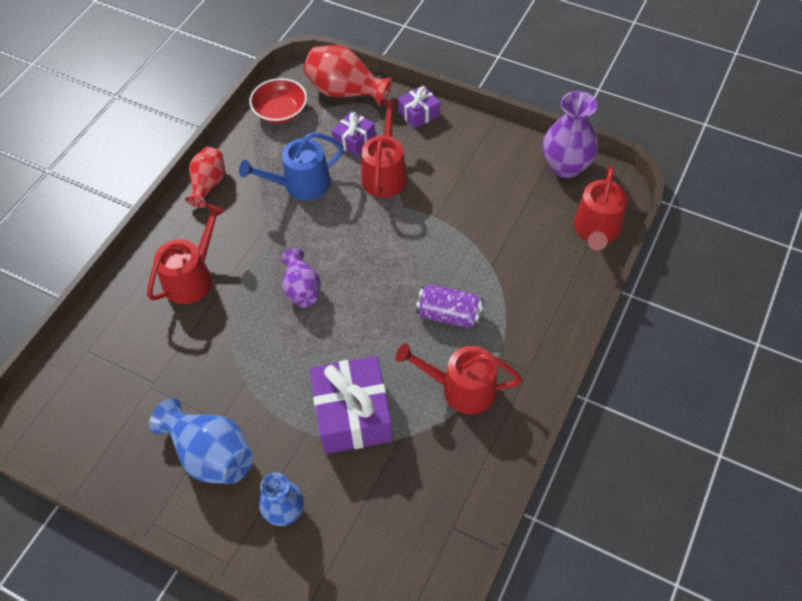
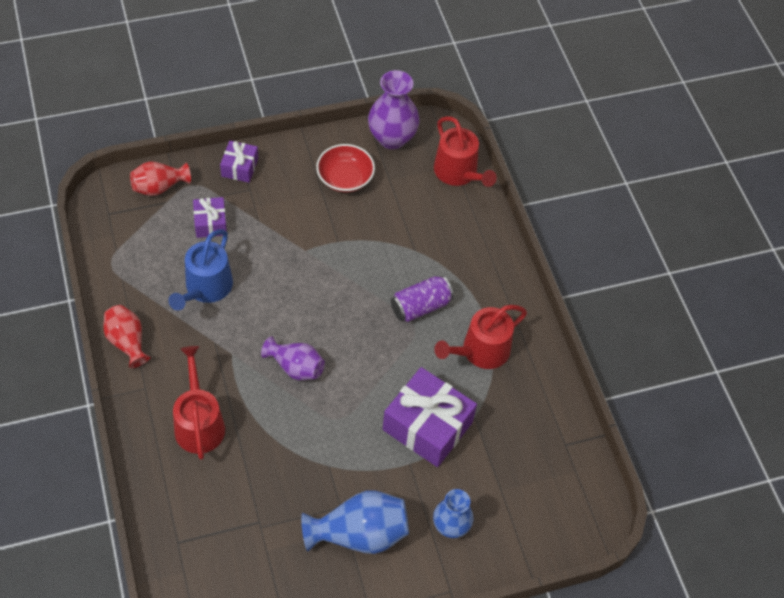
camera: 50 degrees left, 0 degrees up
(280, 111) = (121, 240): red bowl -> red bowl (345, 178)
(345, 92) = (159, 187): red vase -> red vase, size x0.65
(385, 174) = (264, 234): red watering can -> none

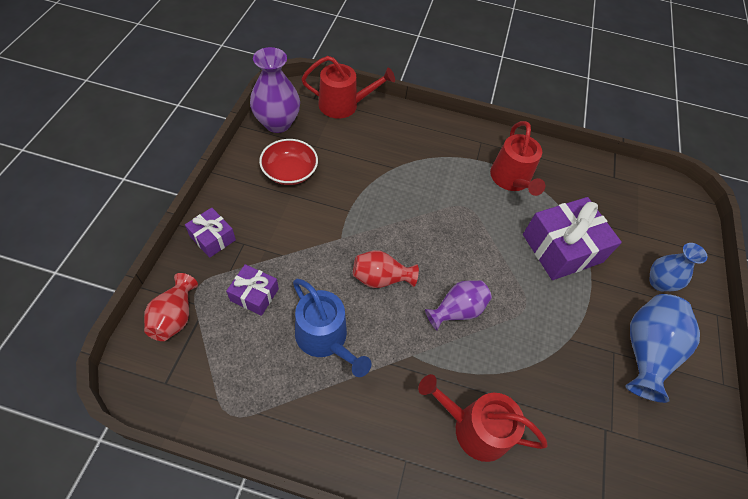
camera: 60 degrees left, 0 degrees up
(127, 342) = (339, 449): red vase -> red vase (381, 278)
(420, 306) = (449, 192): purple can -> none

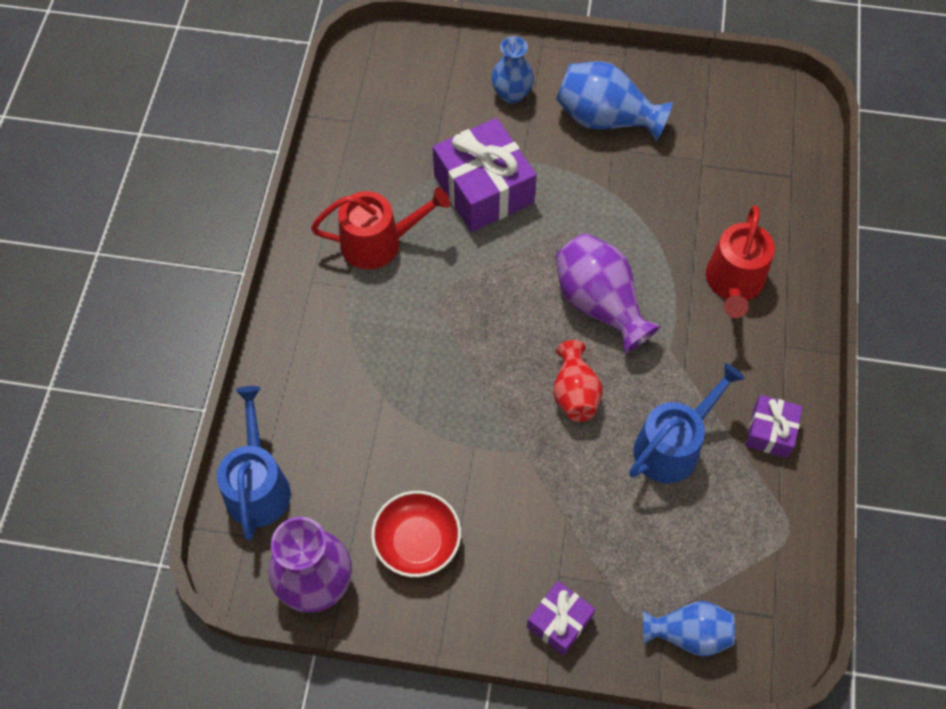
camera: 90 degrees left, 5 degrees up
(175, 316) = (688, 634): red vase -> blue vase
(254, 295) = (634, 542): purple gift -> purple gift (770, 432)
(343, 105) = (258, 486): red watering can -> blue watering can
(457, 310) = (599, 304): purple vase -> purple vase, size x1.53

